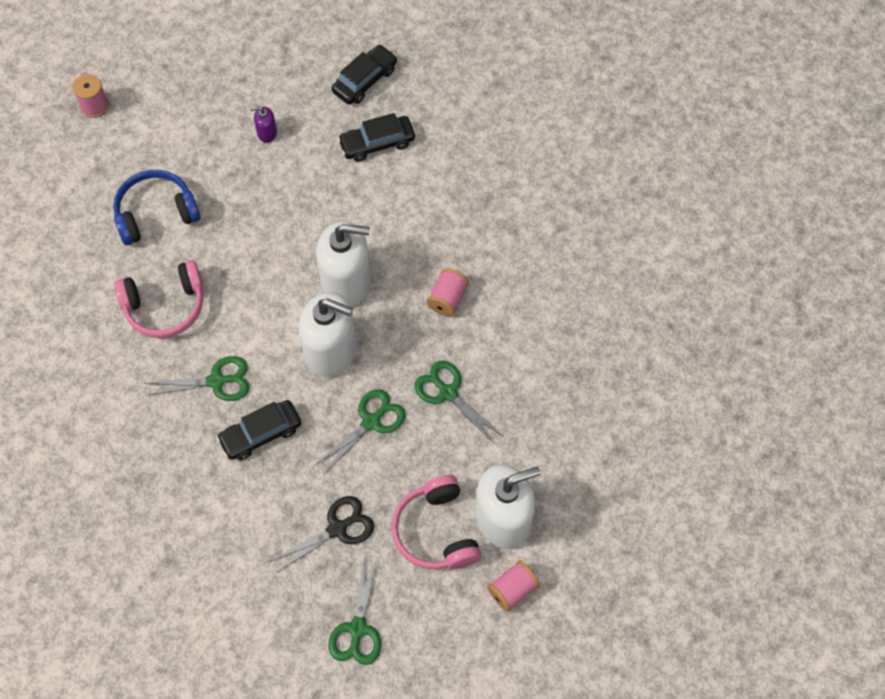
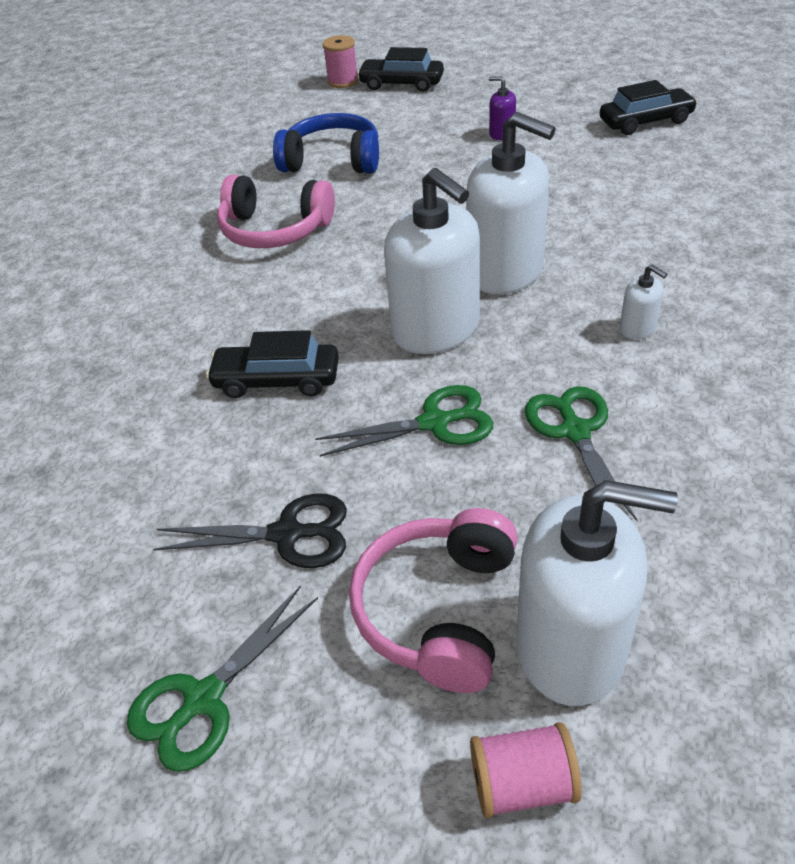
camera: 35 degrees right, 20 degrees down
(216, 381) = (270, 310): green scissors -> none
(377, 143) = (628, 169): black car -> black car (401, 84)
(447, 299) = (638, 328): pink spool -> white soap dispenser

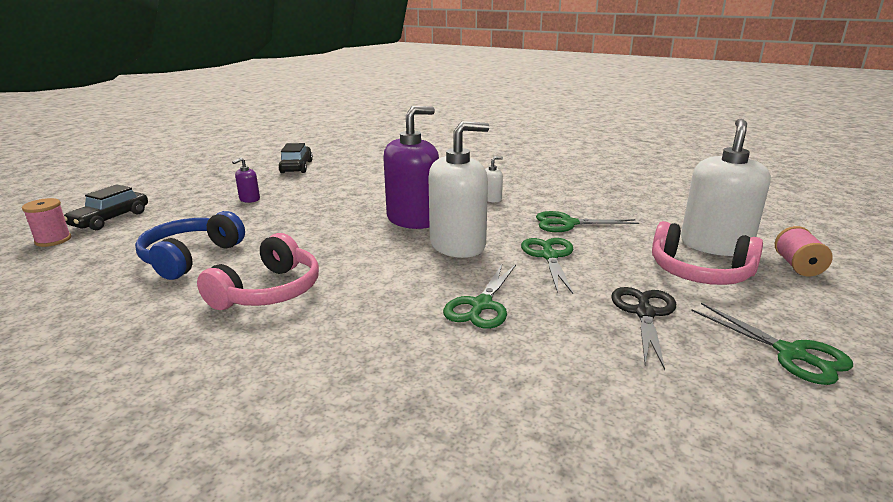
camera: 80 degrees left, 20 degrees down
(277, 380) = (481, 305): black car -> green scissors
(505, 271) = (413, 219): white soap dispenser -> purple soap dispenser

